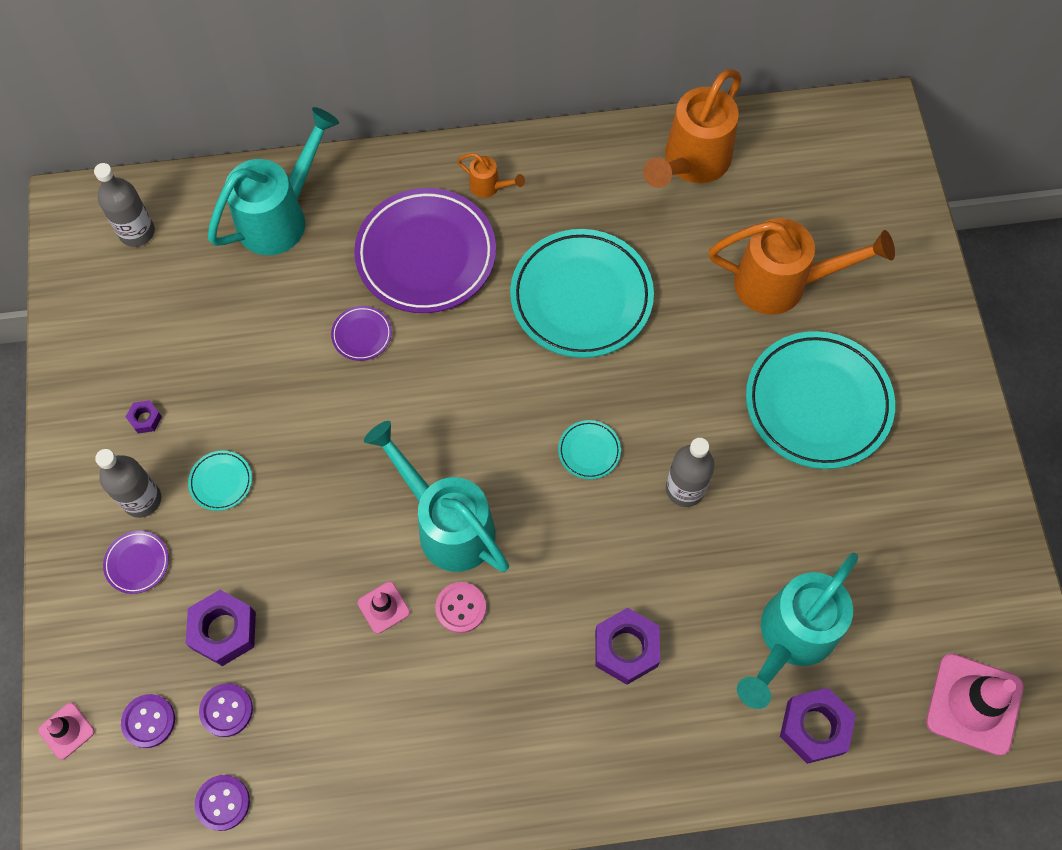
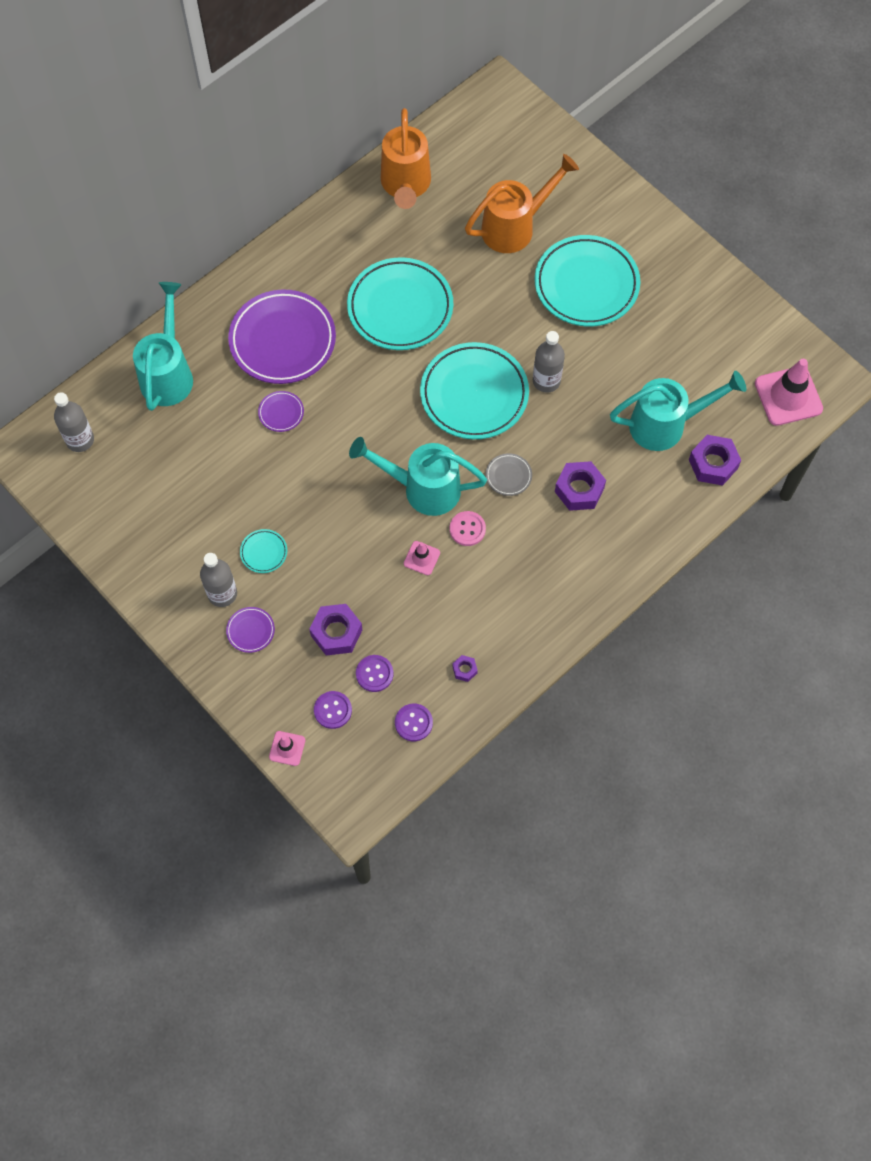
camera: 35 degrees left, 0 degrees up
(145, 419) = (184, 547): purple nut -> purple nut (464, 670)
(489, 187) = (289, 275): orange watering can -> none
(556, 575) = (508, 476): none -> grey plate
(589, 451) = (474, 394): turquoise plate -> turquoise plate, size x2.38
(791, 638) = (666, 425): turquoise watering can -> turquoise watering can turned 105 degrees counterclockwise

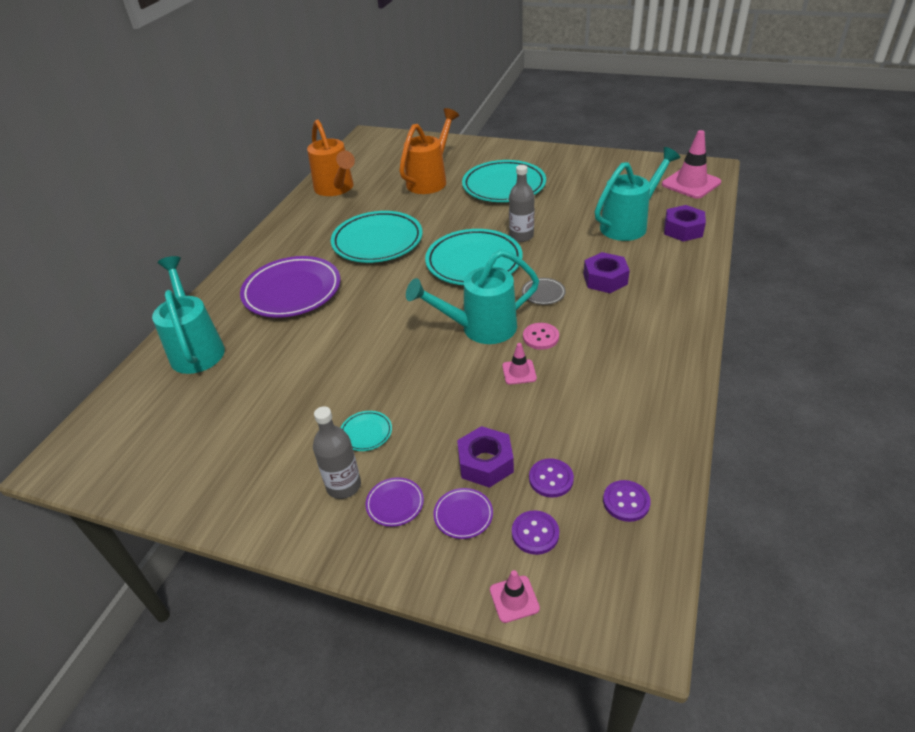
camera: 25 degrees left, 25 degrees down
(80, 440) = (123, 429): grey bottle -> none
(281, 413) = (319, 332): purple plate -> purple plate (463, 515)
(464, 670) = (632, 434): purple nut -> none

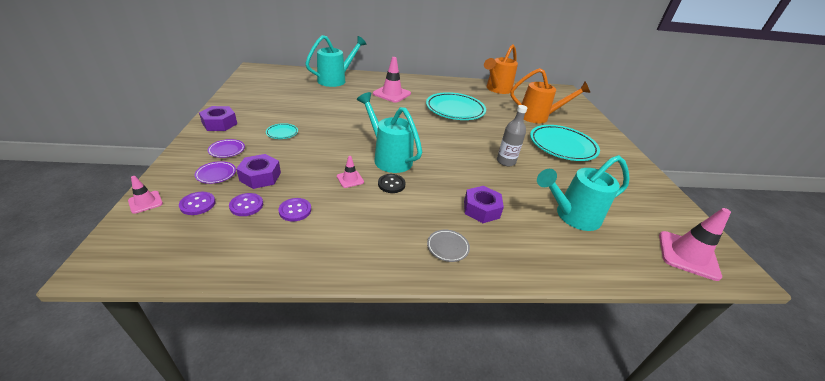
camera: 60 degrees right, 5 degrees down
(292, 291) = (392, 94): purple plate -> pink traffic cone
(343, 486) = (241, 133): grey bottle -> none
(474, 262) = (459, 146): turquoise plate -> none
(540, 337) = (391, 184): pink button -> black button
(543, 293) = (442, 180): grey plate -> grey plate (447, 247)
(626, 502) = (223, 245): purple button -> purple button (295, 210)
(628, 224) = (572, 216): turquoise watering can -> turquoise watering can turned 135 degrees clockwise
(683, 229) = (597, 254): purple nut -> purple nut (220, 123)

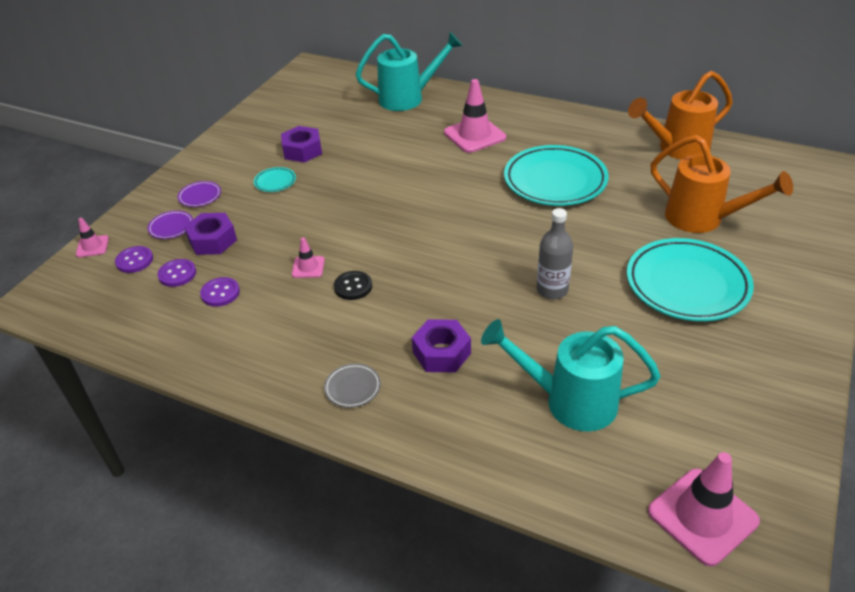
camera: 35 degrees right, 5 degrees up
(220, 123) = (214, 155): purple nut -> purple nut (302, 151)
(389, 158) = (381, 246): turquoise watering can -> none

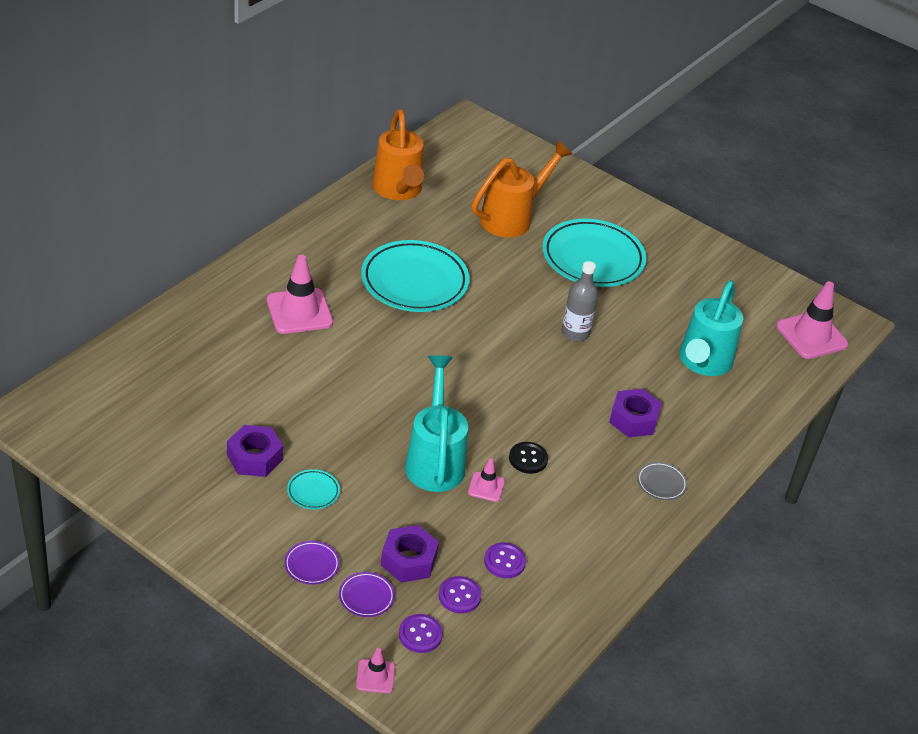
camera: 85 degrees left, 0 degrees up
(408, 98) = (182, 343): turquoise watering can -> turquoise watering can (435, 460)

